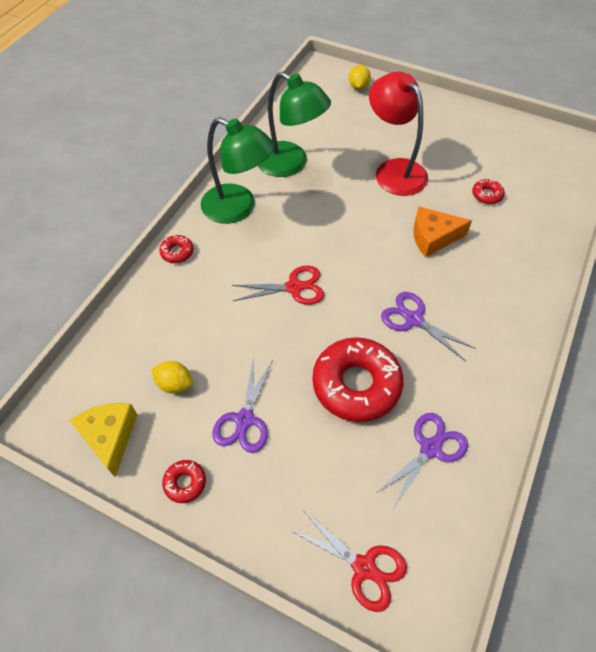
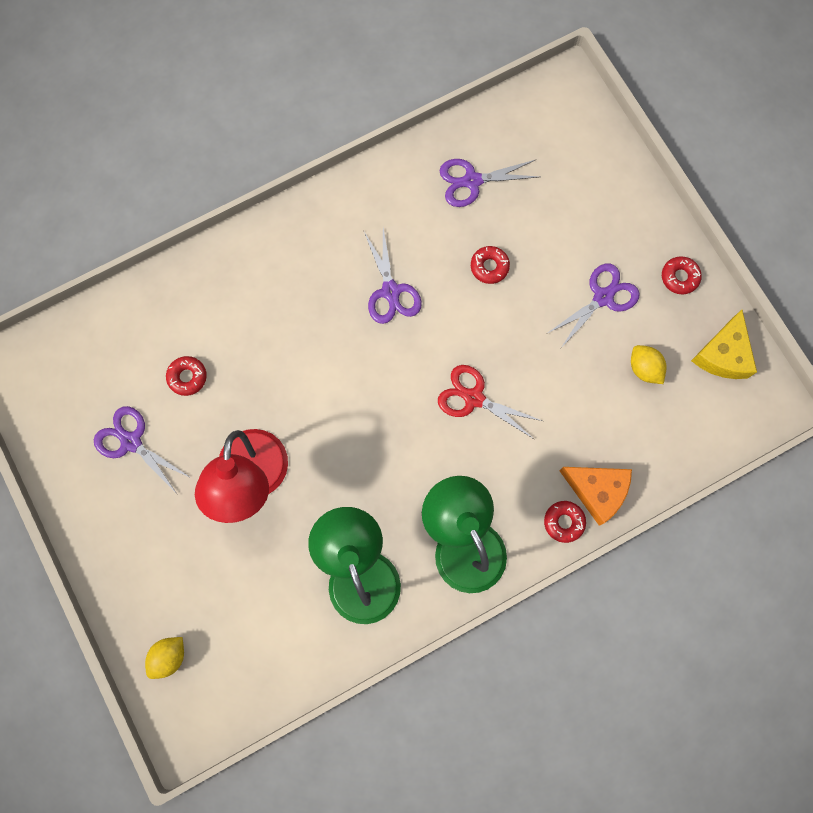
camera: 145 degrees left, 20 degrees up
(356, 384) = (489, 267): red donut -> red donut, size x0.44
(364, 567) = (584, 139): red scissors -> none
(433, 237) = (292, 364): orange cheese -> orange cheese (597, 490)
(479, 150) = (131, 442): none -> purple scissors

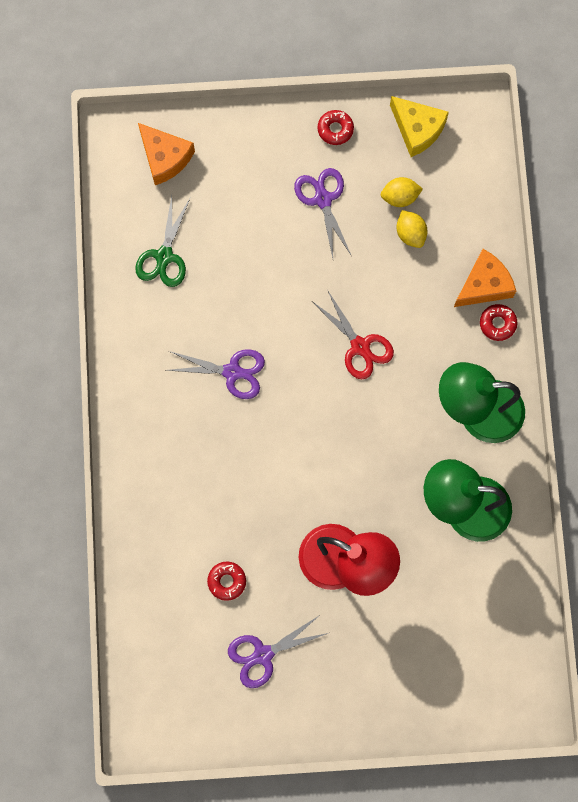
camera: 65 degrees left, 0 degrees up
(169, 656) = (465, 696): yellow lemon -> yellow lemon (410, 233)
(472, 181) = (164, 256): purple scissors -> green scissors
(473, 398) = (360, 346): red scissors -> red scissors turned 90 degrees counterclockwise
(489, 267) = (250, 279): red donut -> none
(567, 138) = (165, 157): none -> orange cheese

